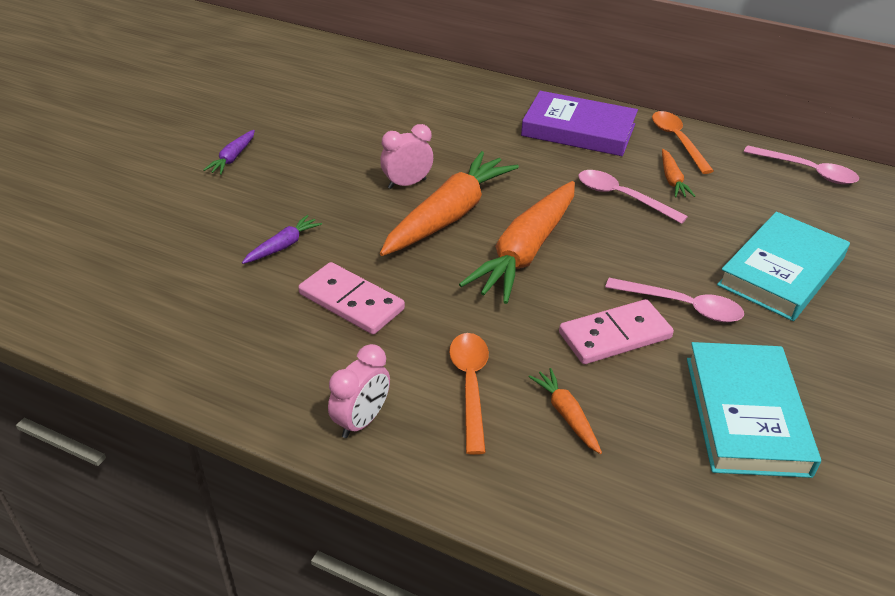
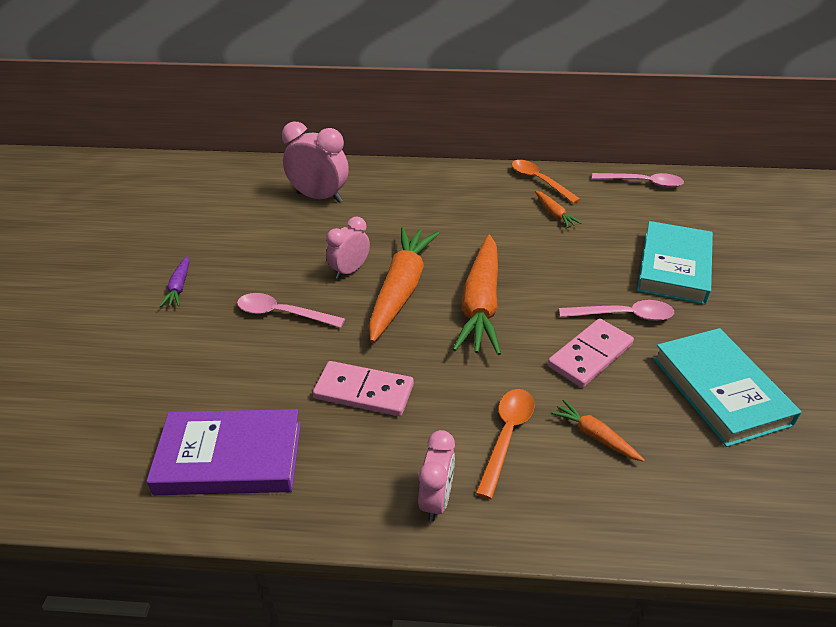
camera: 20 degrees left, 0 degrees up
(283, 246) = (273, 358): purple carrot -> none
(419, 104) = (319, 197): none -> pink clock
(470, 386) = (506, 436): orange spoon -> orange spoon turned 45 degrees clockwise
(578, 130) = (460, 190): purple book -> purple book (230, 457)
(622, 197) = (526, 238): pink spoon -> pink spoon (283, 314)

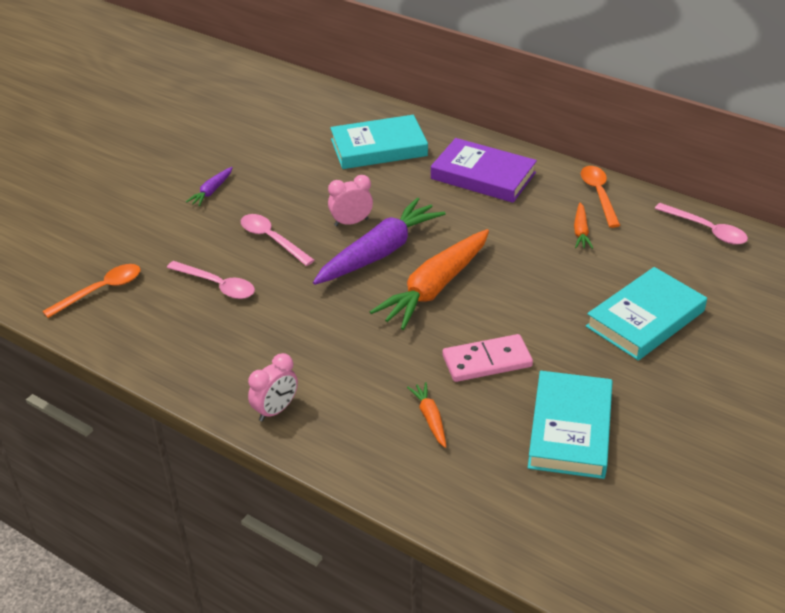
camera: 30 degrees right, 0 degrees up
(230, 457) = (162, 328): purple book -> purple book (483, 176)
(319, 197) = (378, 147): pink clock -> turquoise book
(364, 392) = (285, 320): pink domino -> none
(401, 290) = (379, 252): orange carrot -> purple carrot
(506, 436) = (362, 391): orange spoon -> orange spoon (101, 290)
(623, 315) = (550, 341): pink spoon -> pink spoon (217, 285)

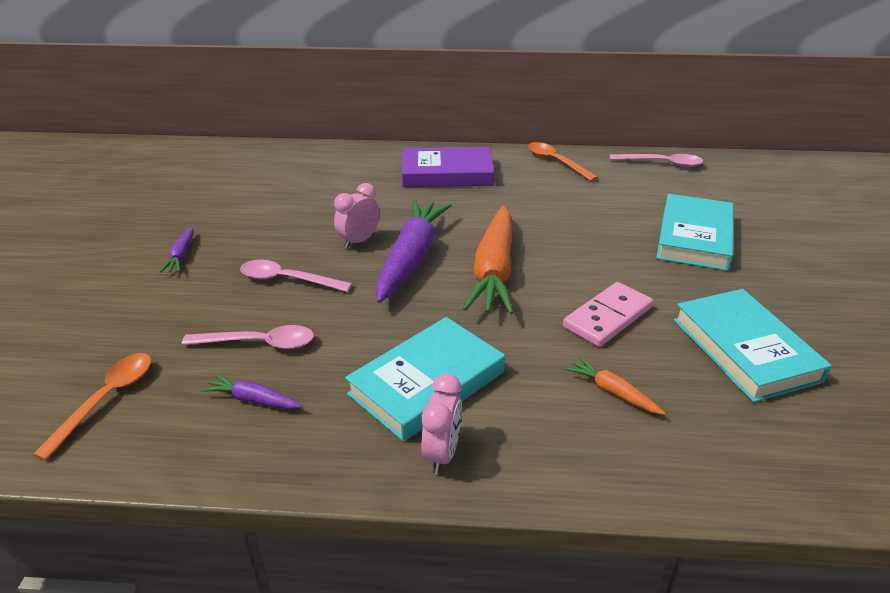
camera: 30 degrees left, 5 degrees down
(186, 326) = (253, 400): none -> purple carrot
(378, 147) = (331, 176): turquoise book -> turquoise book (427, 383)
(581, 231) = (571, 190): orange carrot -> none

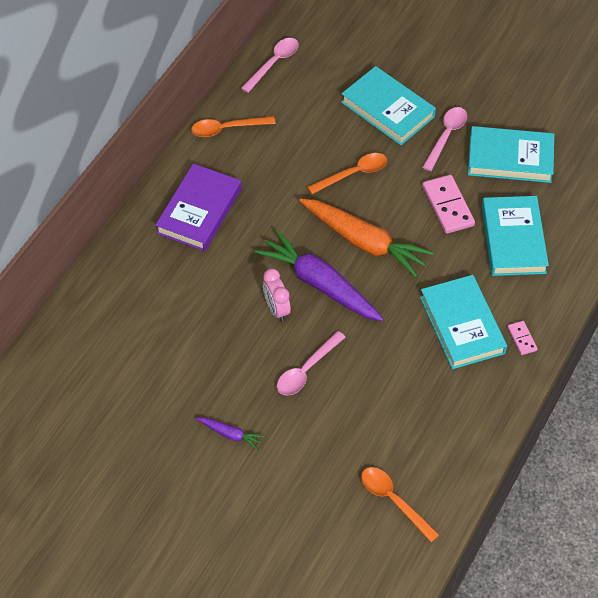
camera: 65 degrees left, 20 degrees up
(253, 400) = (433, 419): purple carrot -> none
(259, 343) = (376, 404): pink spoon -> pink spoon (446, 136)
(442, 453) = (522, 339): pink clock -> pink domino
(580, 239) = (353, 174): none -> orange spoon
(613, 392) = (513, 239): orange carrot -> turquoise book

